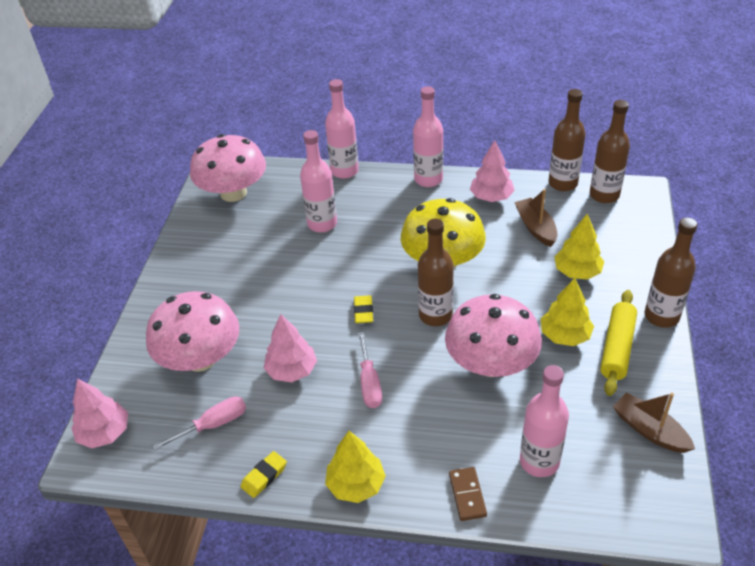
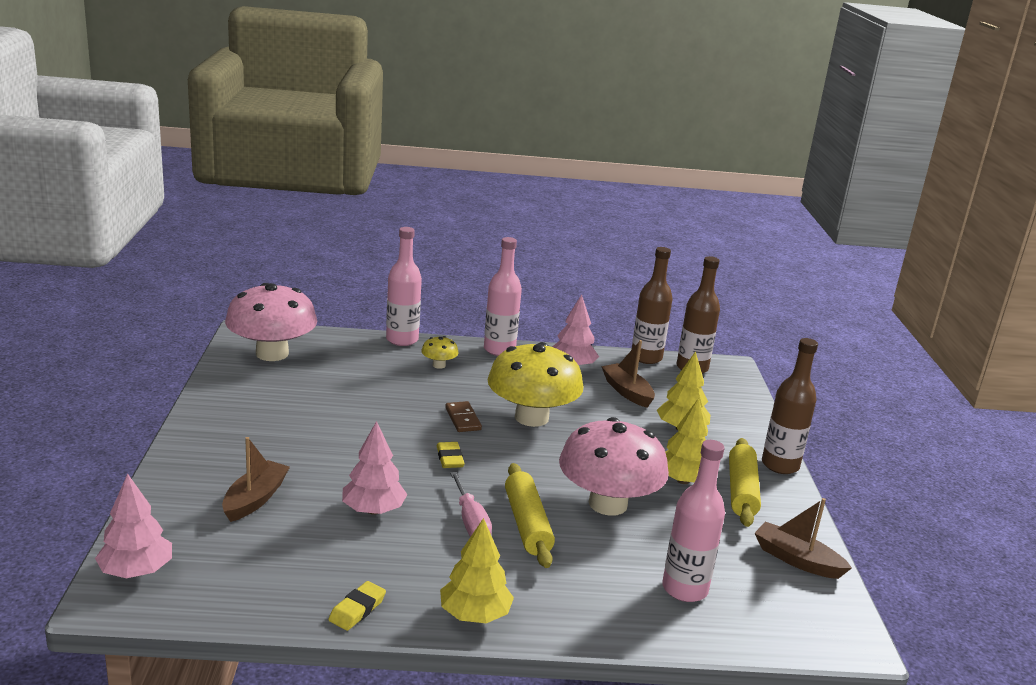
camera: 15 degrees left, 20 degrees down
(200, 358) = (255, 499): pink mushroom -> brown boat
(213, 425) = (281, 561): pink screwdriver -> none
(322, 224) = (385, 383): pink bottle -> none
(372, 201) = (439, 365): none -> yellow mushroom
(416, 386) = (527, 524): none -> yellow rolling pin
(435, 315) = (534, 462): brown bottle -> none
(467, 495) = (610, 621): brown domino -> brown domino (463, 419)

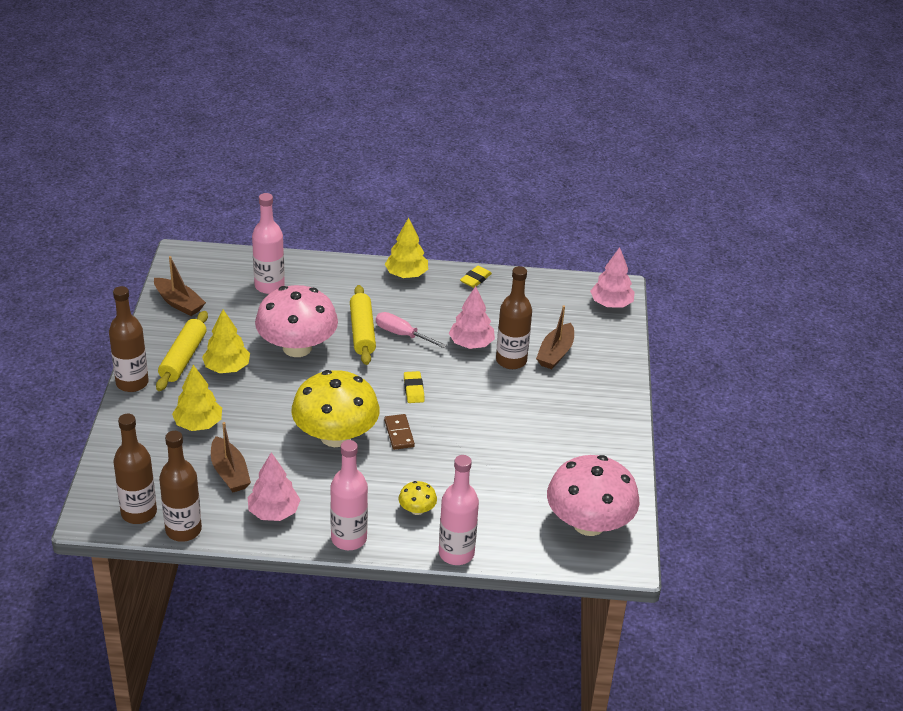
camera: 175 degrees left, 15 degrees up
(320, 490) = (511, 360): none -> brown bottle
(470, 521) = (402, 334): pink screwdriver -> pink screwdriver turned 45 degrees counterclockwise

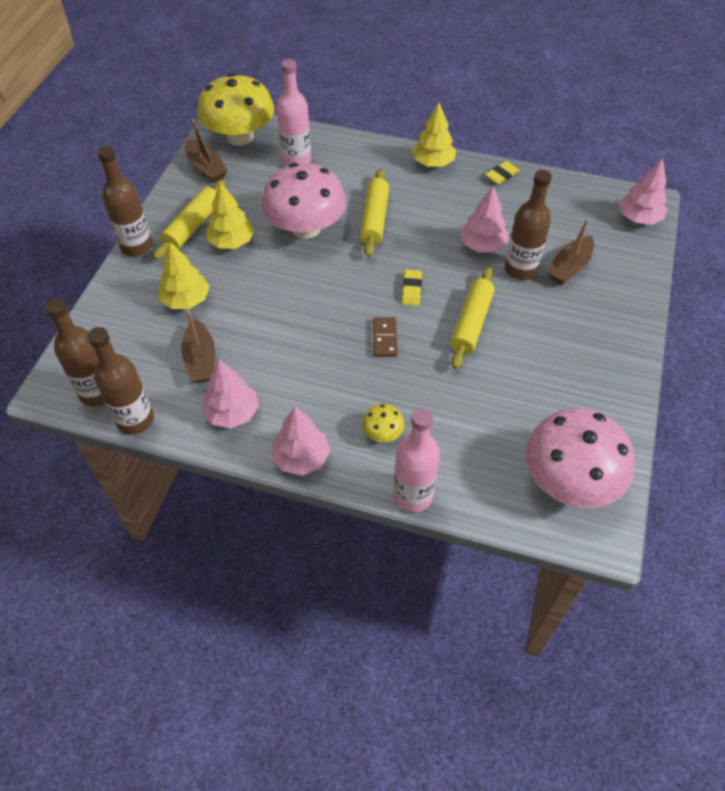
camera: 15 degrees right, 15 degrees up
(335, 436) = (318, 332): yellow mushroom -> yellow mushroom (240, 137)
(349, 539) = (301, 458): pink bottle -> pink tree
(402, 334) = (414, 227): pink screwdriver -> none
(476, 411) = (471, 323): none -> yellow rolling pin

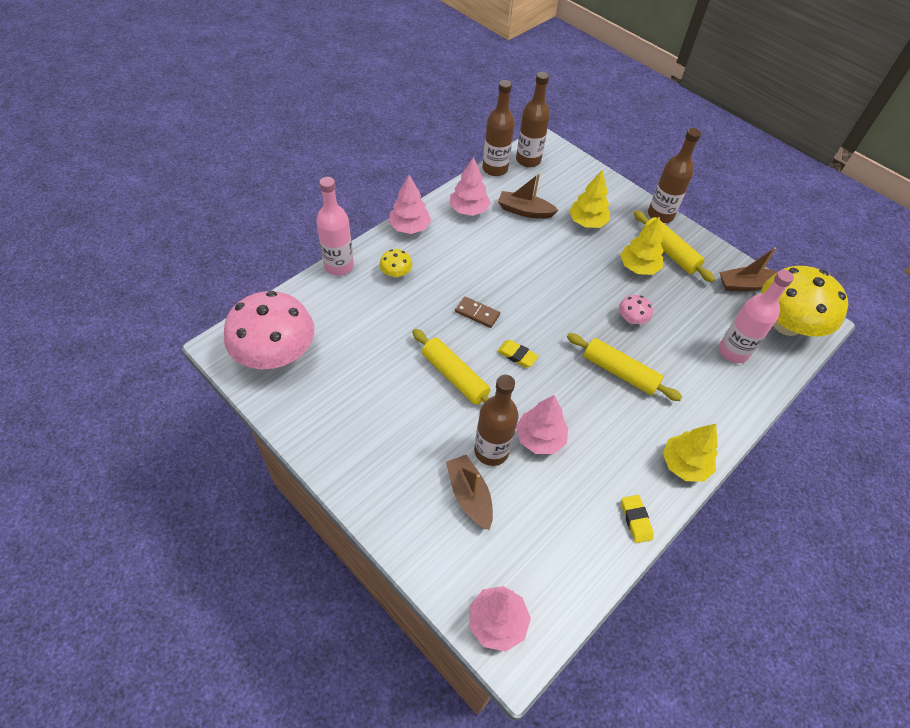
camera: 115 degrees right, 0 degrees up
(306, 228) = (631, 319): pink mushroom -> pink mushroom, size x0.42

